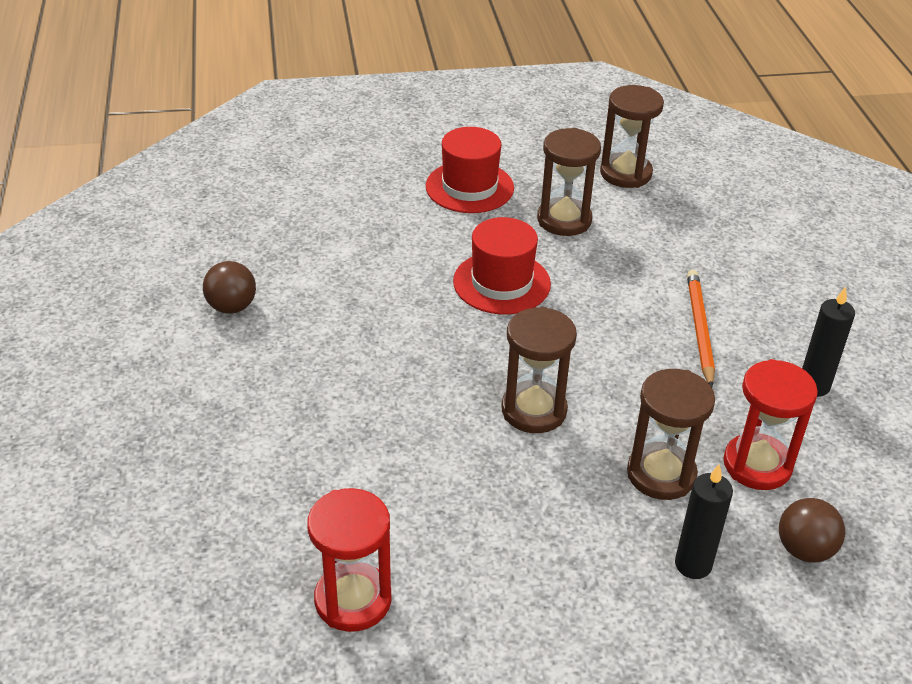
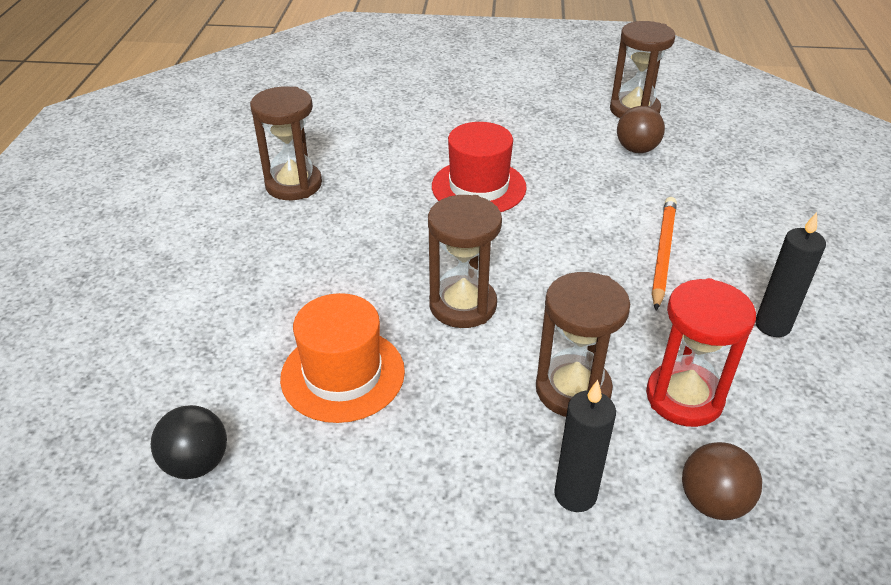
camera: 15 degrees right, 0 degrees up
(232, 307) = (224, 176): brown ball -> brown ball (636, 149)
(353, 600) = (196, 463): red hourglass -> black ball
(450, 495) = (343, 374): none -> orange hat
(469, 187) = (482, 106): red hat -> none
(564, 220) = (560, 141): brown hourglass -> brown hourglass (293, 184)

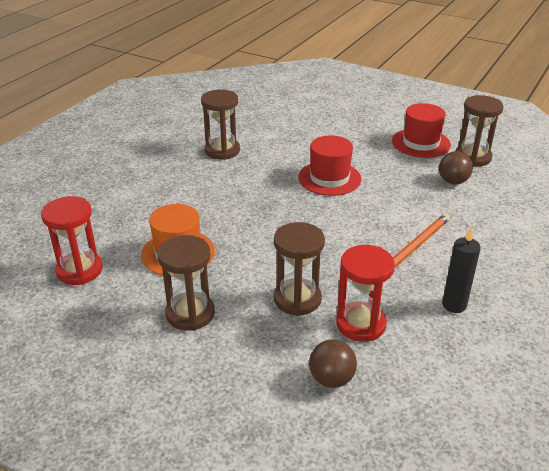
camera: 25 degrees right, 5 degrees down
(196, 463) = (79, 270): black ball -> red hourglass
(463, 305) = (269, 238): brown hourglass -> brown hourglass (190, 313)
(558, 106) = (421, 143): none -> red hat
(575, 494) = (256, 348): black candle -> none

